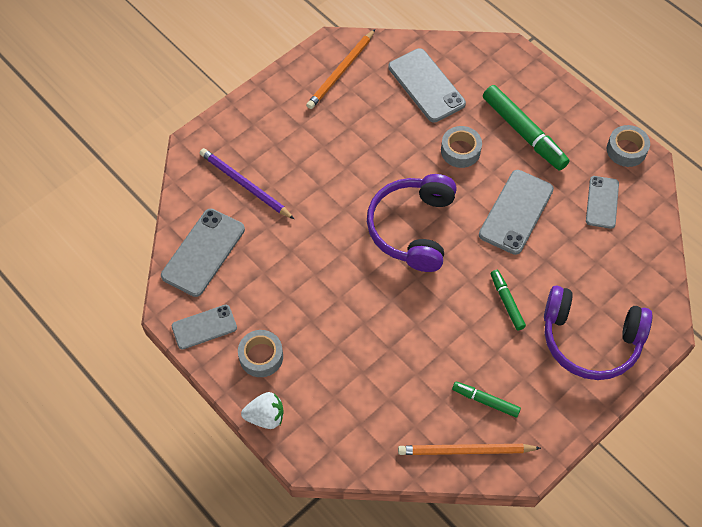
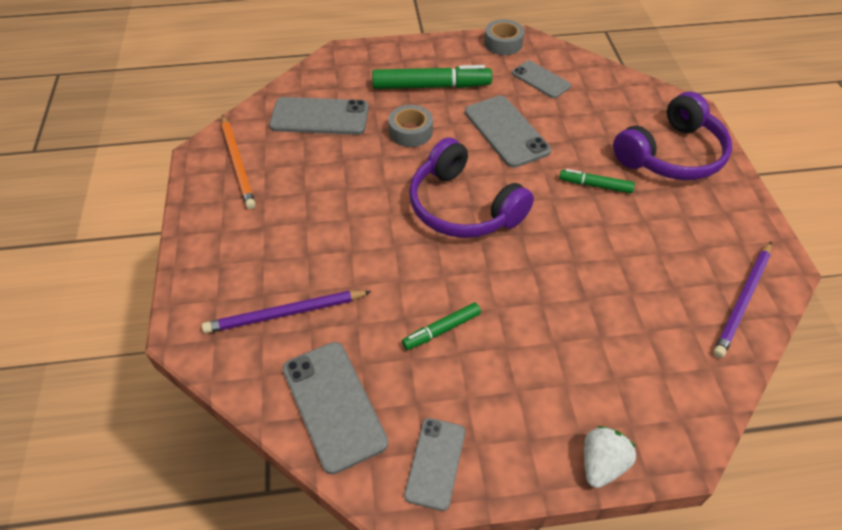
camera: 55 degrees left, 10 degrees down
(261, 356) = (518, 423): grey tape -> none
(466, 451) = (743, 300): orange pencil -> purple pencil
(485, 401) = (694, 256): green marker -> green marker (441, 330)

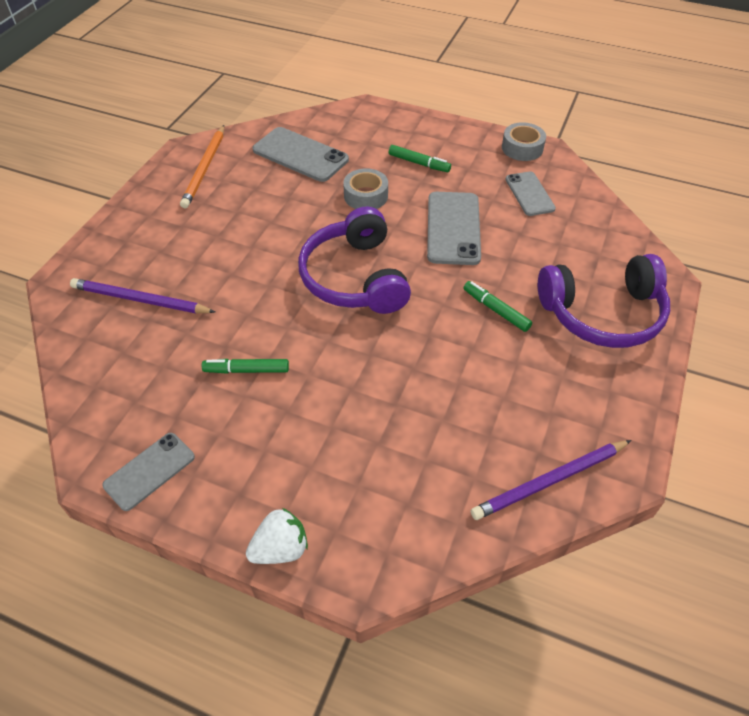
camera: 30 degrees right, 0 degrees up
(334, 405) = (115, 386): grey phone -> none
(431, 86) = (419, 163): green marker -> green marker, size x0.54

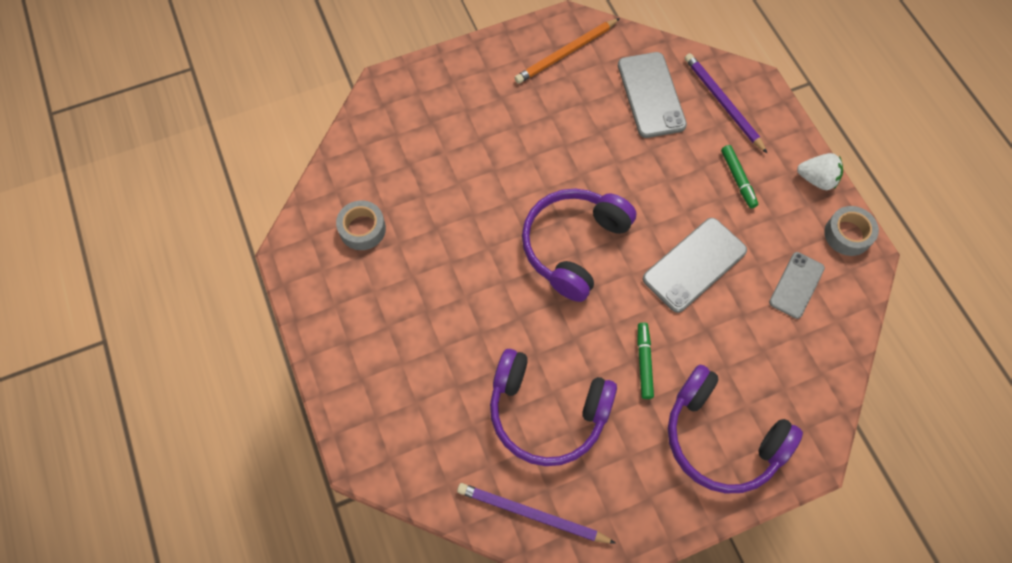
camera: 45 degrees right, 15 degrees up
(140, 300) = (418, 143): purple pencil -> purple pencil (723, 103)
(149, 471) = (314, 280): grey phone -> none
(246, 370) = (431, 258): green marker -> none
(280, 548) = (336, 398): white strawberry -> white strawberry (816, 179)
(366, 196) = (659, 177): grey tape -> grey tape (362, 229)
(471, 400) = (547, 412): none -> purple headphones

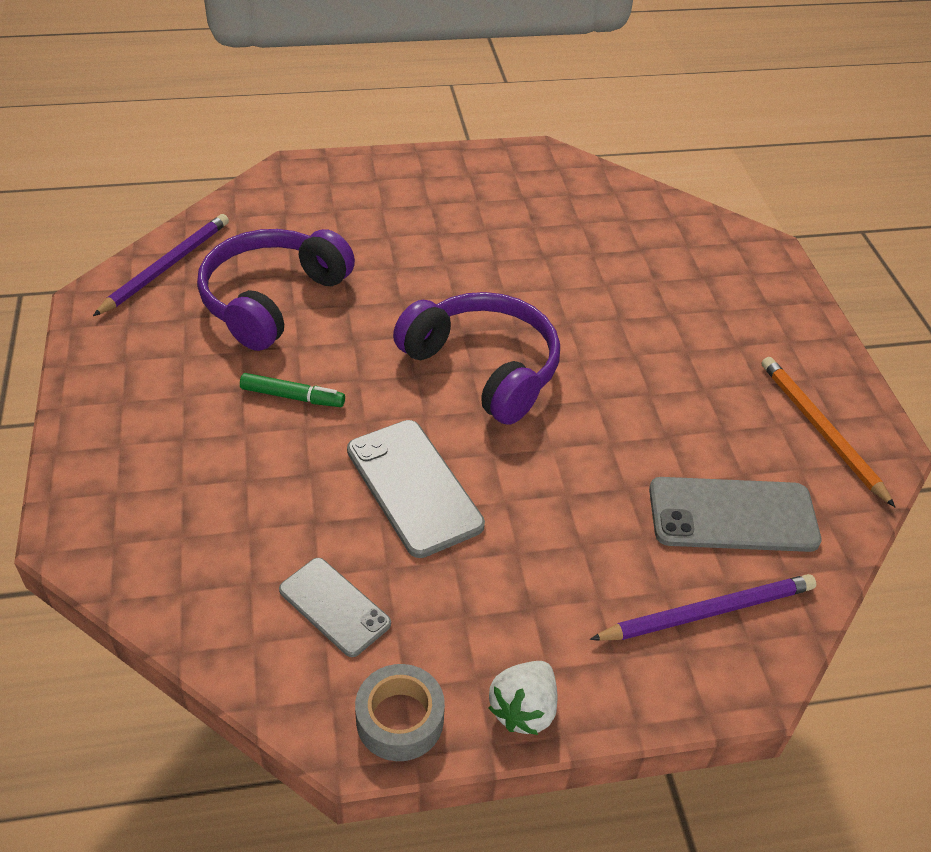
camera: 100 degrees right, 20 degrees down
(362, 229) = (557, 203): grey tape -> none
(721, 438) = (155, 446): purple headphones -> none
(738, 179) = (549, 587): green marker -> none

